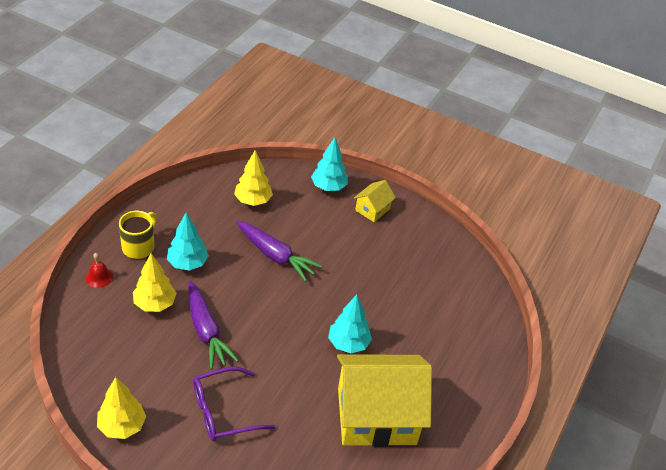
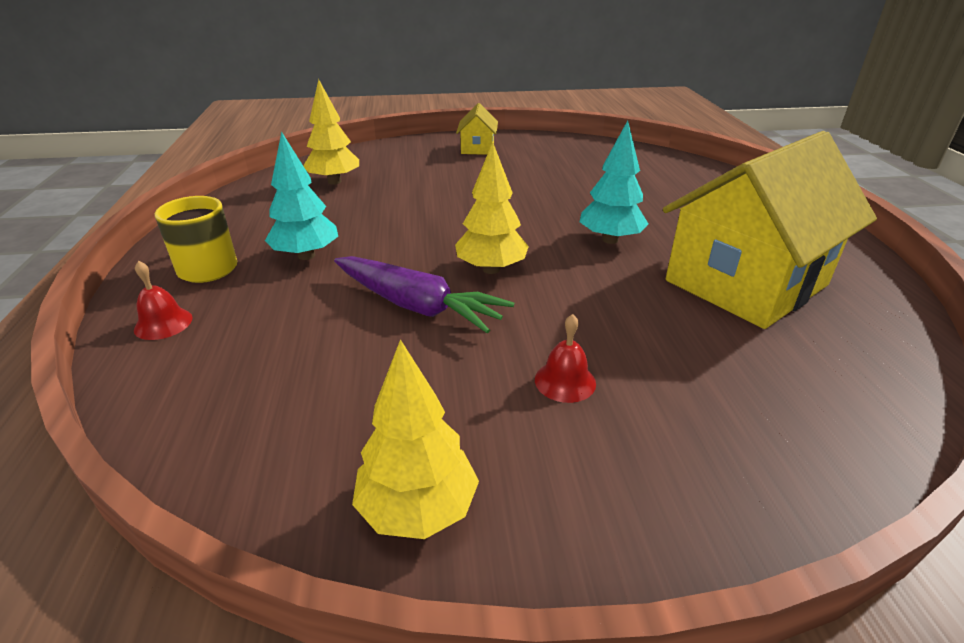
camera: 30 degrees left, 10 degrees down
(155, 304) = (299, 313): yellow tree -> yellow tree (491, 269)
(223, 411) = (565, 381): purple glasses -> red bell
(275, 256) = (419, 209): purple carrot -> none
(328, 187) = (410, 149): turquoise tree -> none

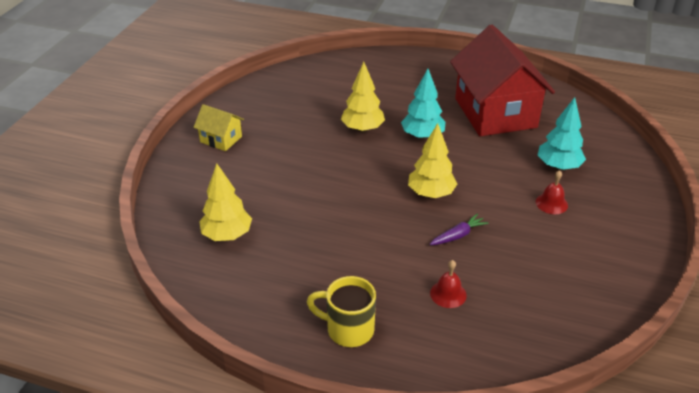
camera: 65 degrees left, 5 degrees up
(163, 323) = (420, 358): red bell -> red bell (448, 294)
(306, 255) = (360, 273): turquoise tree -> turquoise tree (558, 166)
(417, 306) = (458, 235): purple carrot -> purple carrot, size x0.51
(418, 509) = (619, 274): yellow tree -> yellow tree (362, 129)
(746, 283) = (495, 113): yellow house -> red house

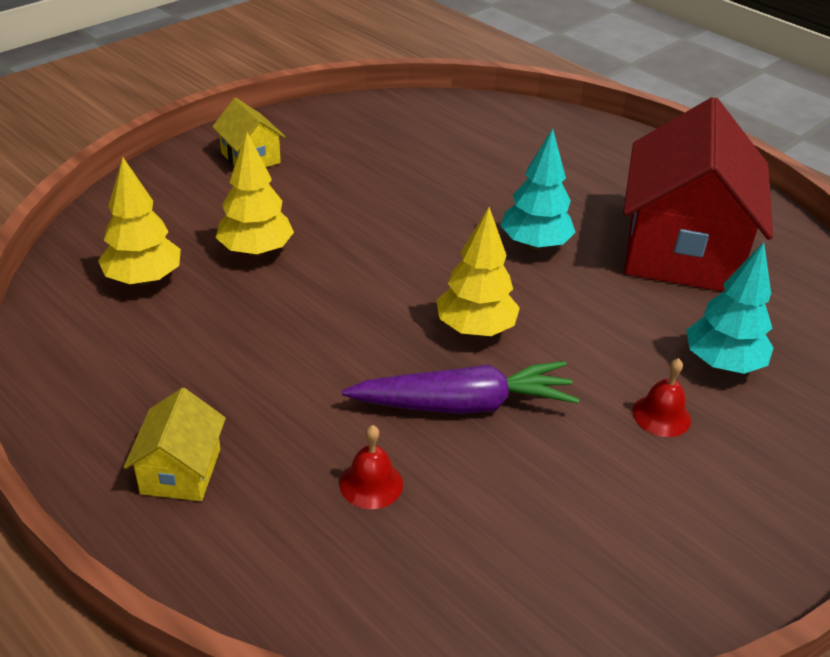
camera: 25 degrees right, 0 degrees up
(348, 329) = (181, 471): yellow mug -> yellow house
(362, 129) = (453, 206): yellow tree -> yellow tree (256, 251)
(458, 235) = (463, 404): purple carrot -> purple carrot, size x1.95

